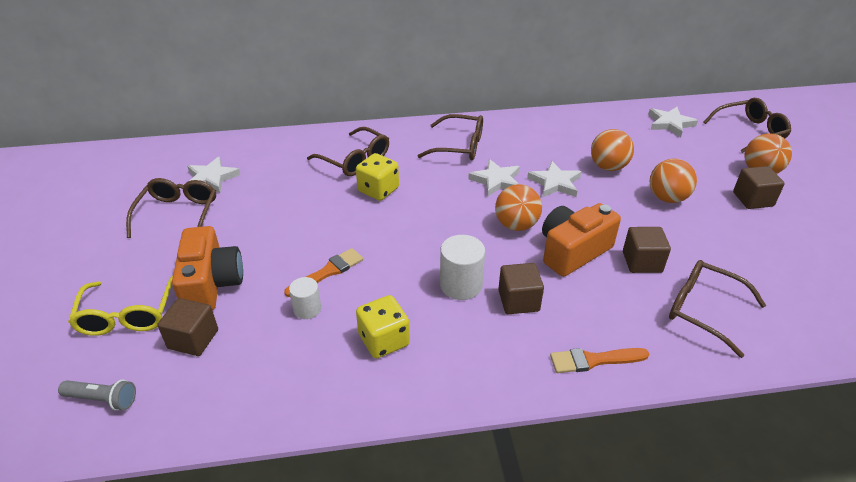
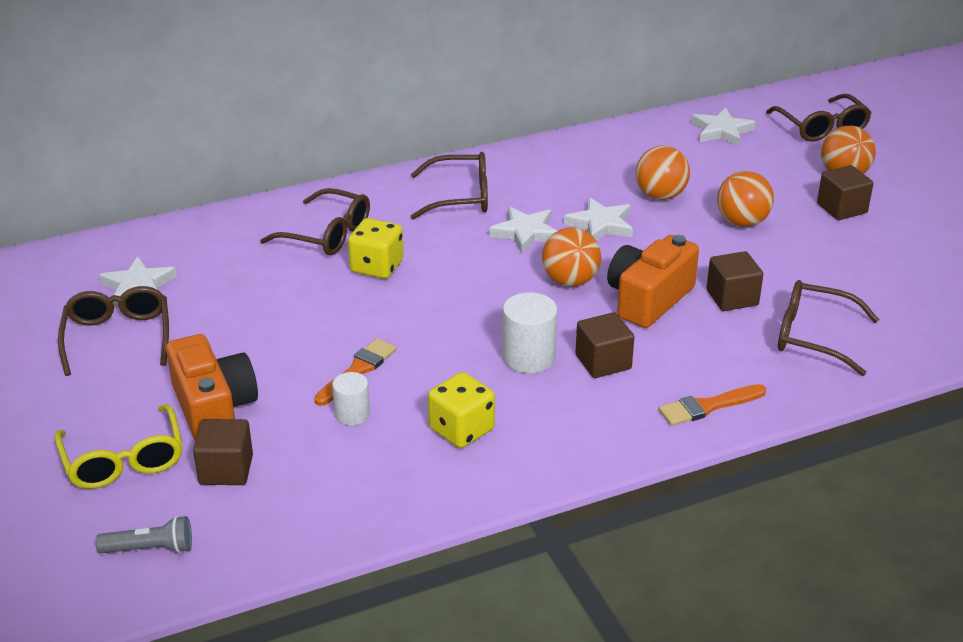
camera: 15 degrees left, 5 degrees down
(750, 131) = (821, 128): brown glasses -> brown glasses turned 105 degrees clockwise

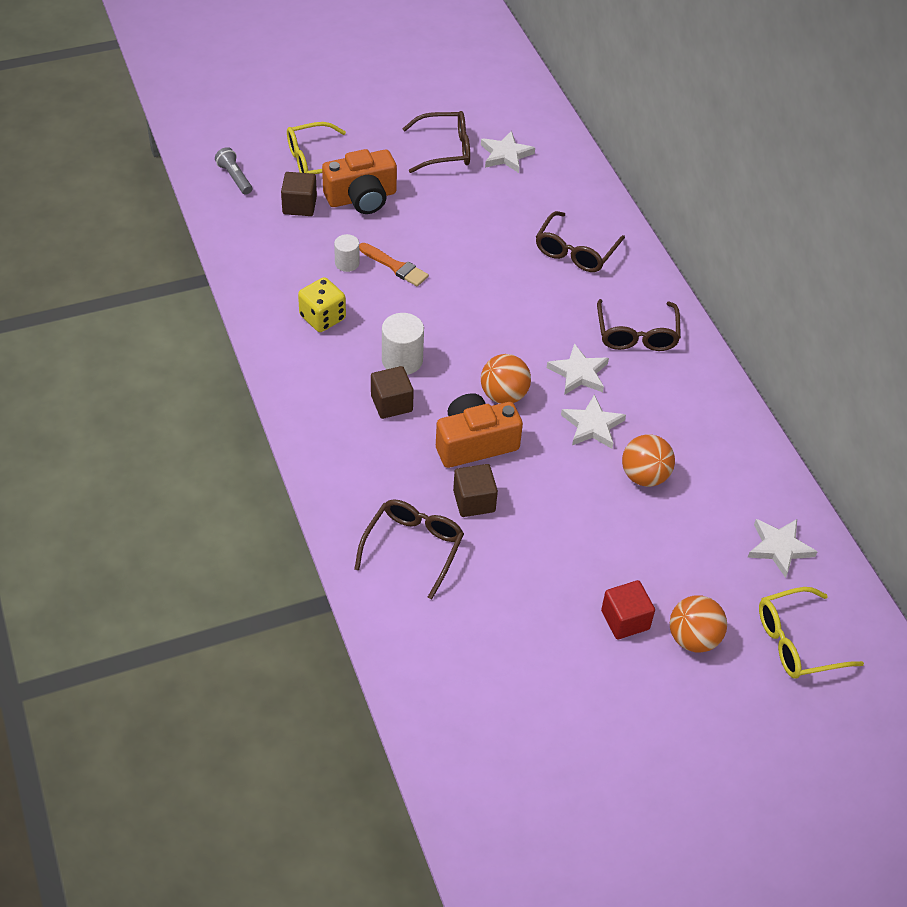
camera: 90 degrees right, 15 degrees up
(150, 549) = (235, 177): grey flashlight -> grey flashlight turned 150 degrees clockwise
(377, 267) = (528, 279): yellow dice -> none
(648, 299) = (474, 443): orange camera -> orange camera turned 60 degrees counterclockwise
(708, 406) = (329, 459): orange brush -> none
(742, 222) = (598, 532): orange ball -> none
(821, 128) = (797, 642): brown glasses -> yellow glasses
(841, 208) = (625, 620): brown cube -> red cube

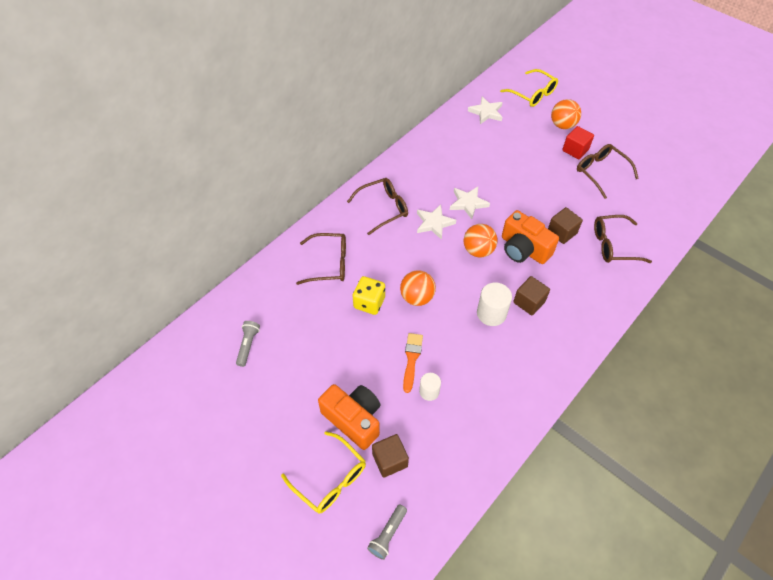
camera: 115 degrees left, 5 degrees up
(322, 317) = (490, 378): yellow dice -> yellow dice (369, 303)
(445, 150) = (263, 389): brown glasses -> brown glasses (601, 172)
(506, 155) = (248, 345): white star -> grey flashlight
(644, 476) = (484, 171): orange ball -> orange ball (417, 297)

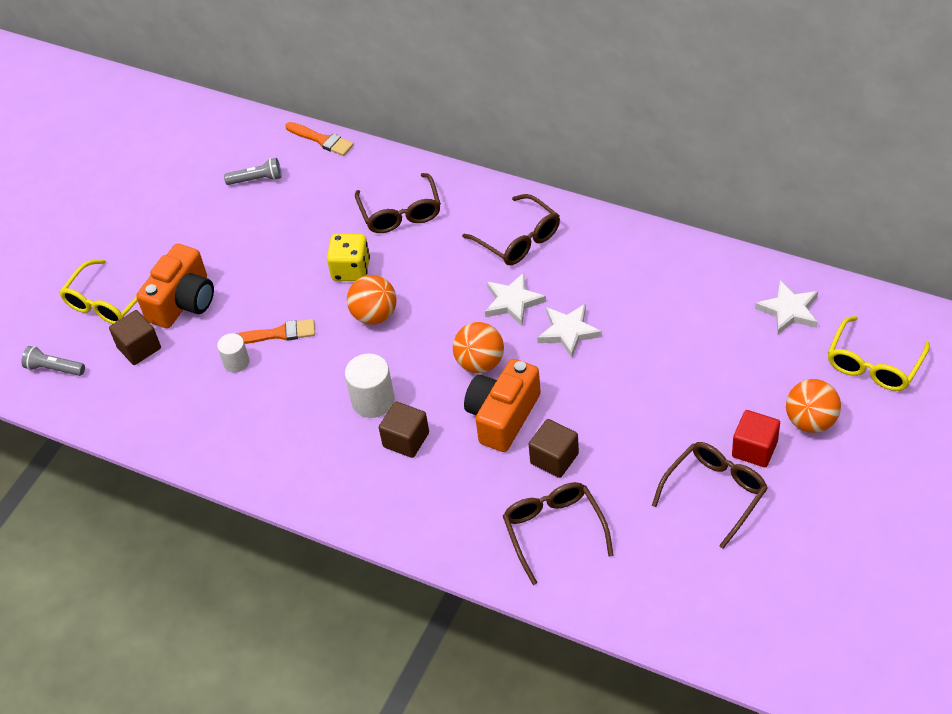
camera: 80 degrees right, 5 degrees down
(230, 295) = (322, 140): none -> orange brush

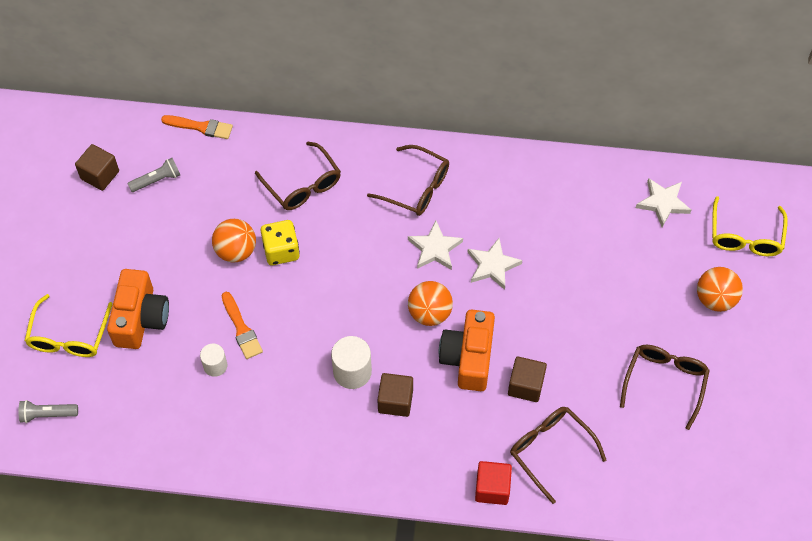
camera: 25 degrees left, 10 degrees up
(139, 348) = (119, 374): brown cube -> brown cube (100, 175)
(278, 334) = (241, 329): orange brush -> orange brush turned 90 degrees clockwise
(374, 315) = (320, 290): orange ball -> orange ball (236, 251)
(754, 449) = (681, 335): red cube -> red cube (492, 488)

